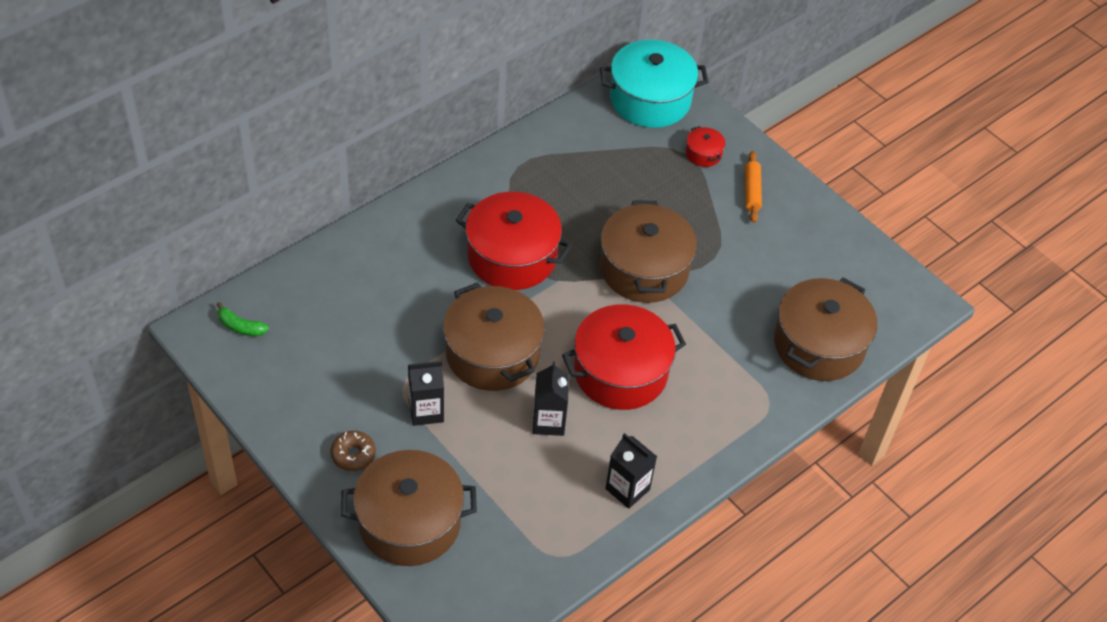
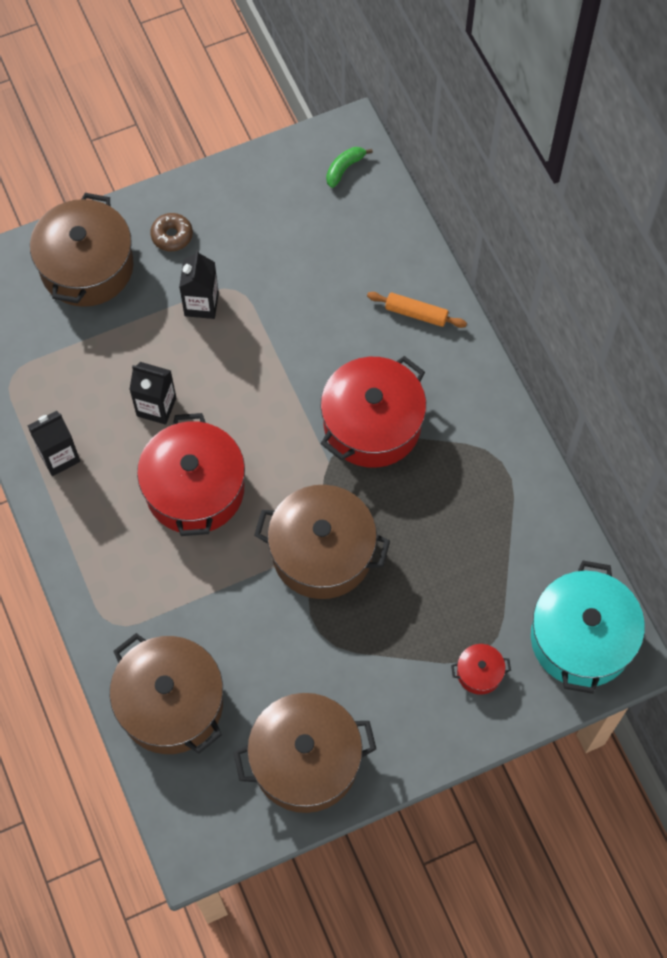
camera: 110 degrees right, 15 degrees up
(492, 354) = (251, 376): brown pot -> brown pot (305, 760)
(751, 191) = (408, 709): orange rolling pin -> orange rolling pin (416, 313)

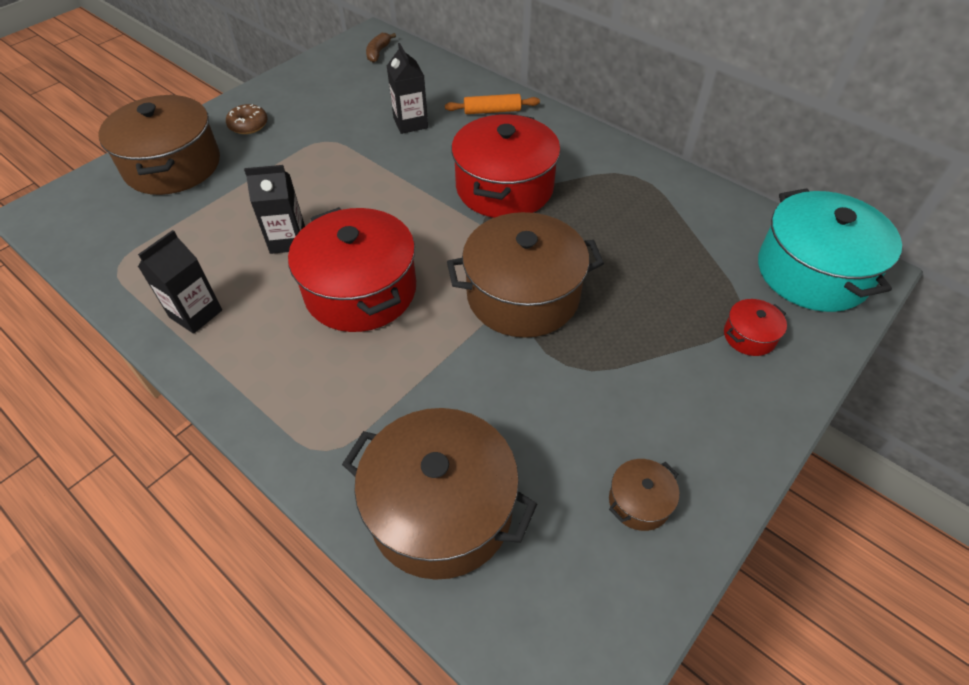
camera: 25 degrees left, 15 degrees down
(201, 304) = (298, 158): black carton -> black carton (410, 123)
(305, 760) = (639, 502): brown pot -> brown pot, size x0.44
(344, 168) = (378, 52): green banana -> brown banana

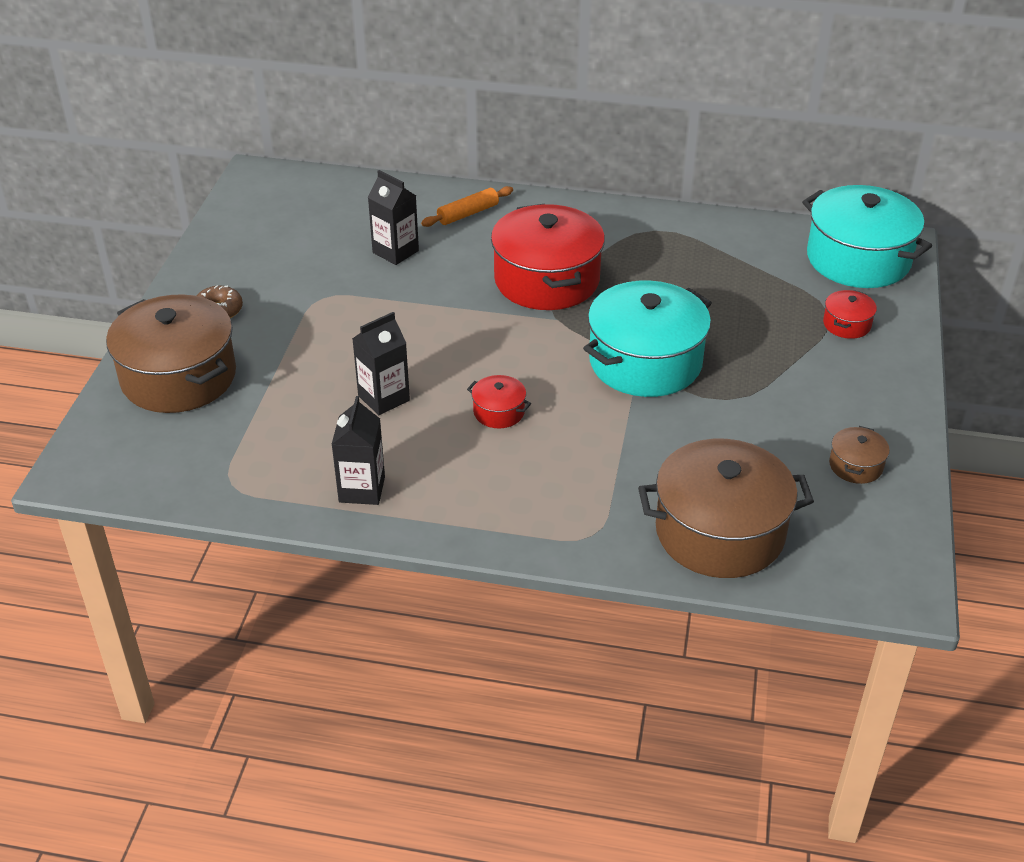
camera: 30 degrees left, 10 degrees down
(360, 290) = (499, 412): red pot -> red pot, size x0.44
(378, 52) = (285, 191): brown banana -> none
(523, 295) = (645, 362): brown pot -> turquoise pot

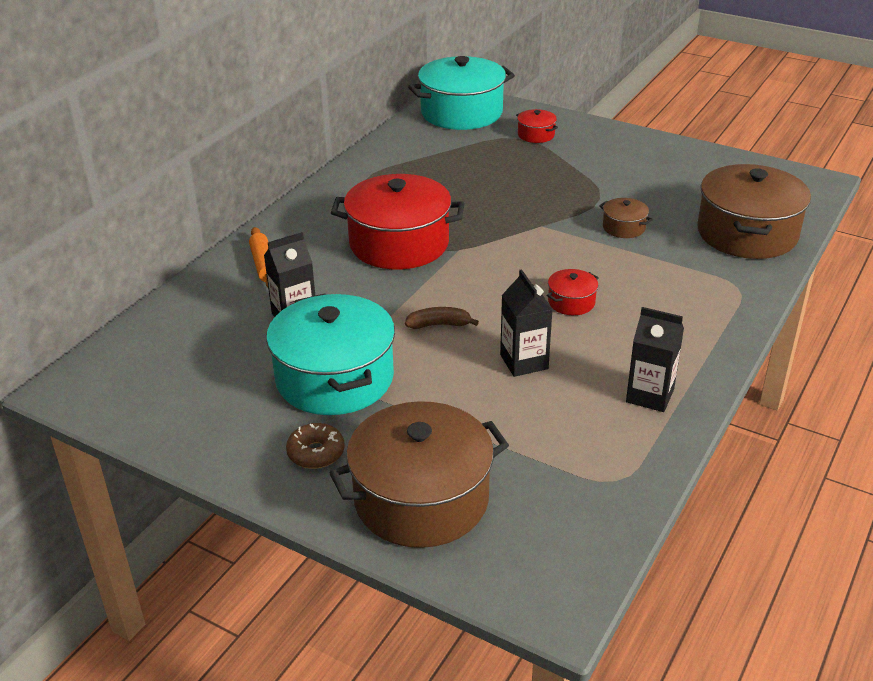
camera: 70 degrees left, 5 degrees down
(420, 335) = (439, 325): none -> brown banana
(645, 362) = (538, 221): turquoise pot -> turquoise pot (334, 378)
(856, 465) = (691, 168): brown pot -> brown pot (624, 227)

